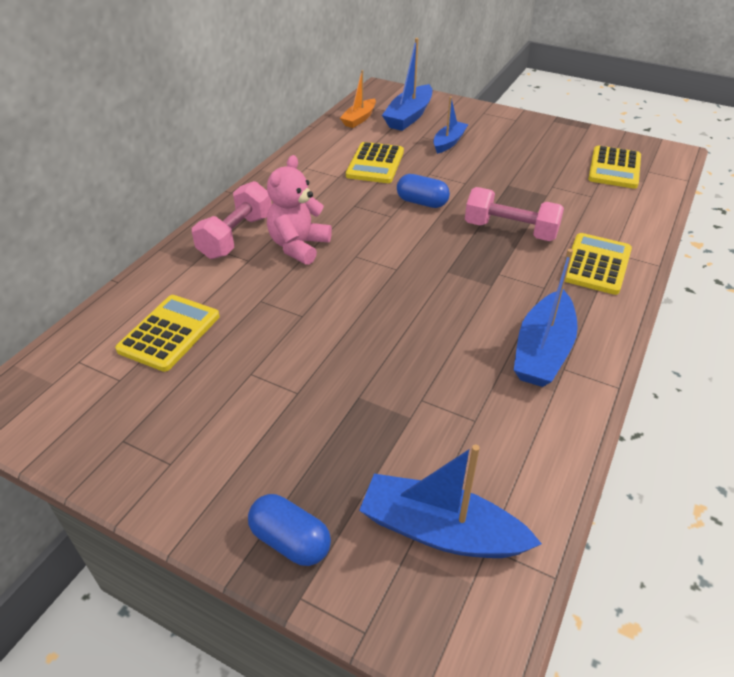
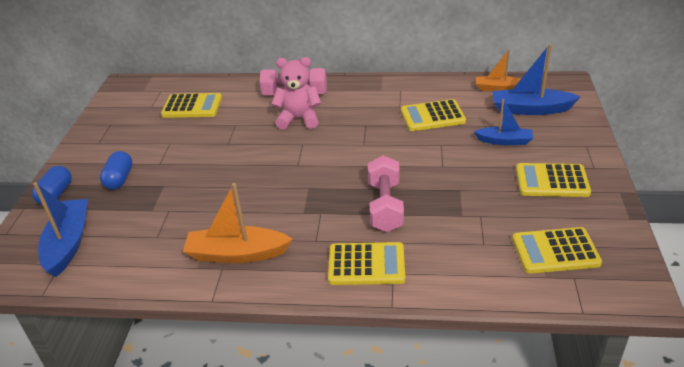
camera: 70 degrees right, 5 degrees down
(422, 202) = (393, 153): blue capsule -> blue capsule (119, 179)
(523, 141) = (552, 181): none -> yellow calculator
(543, 351) = (237, 254): blue boat -> orange boat

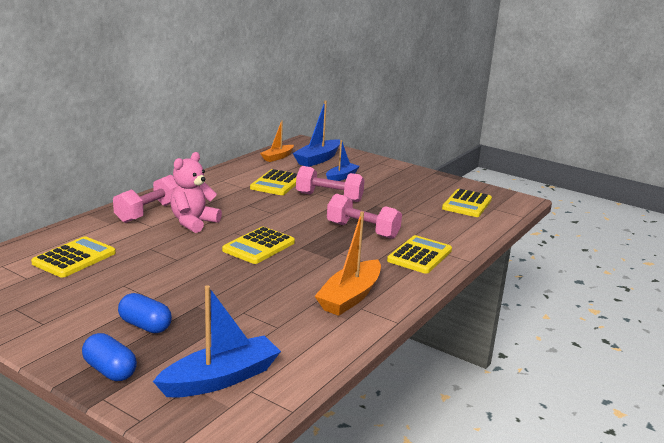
camera: 65 degrees left, 15 degrees down
(68, 243) = (221, 378): blue boat -> blue boat turned 120 degrees clockwise
(440, 156) = (329, 197): none -> pink dumbbell
(552, 181) = (401, 182): yellow calculator -> yellow calculator (259, 246)

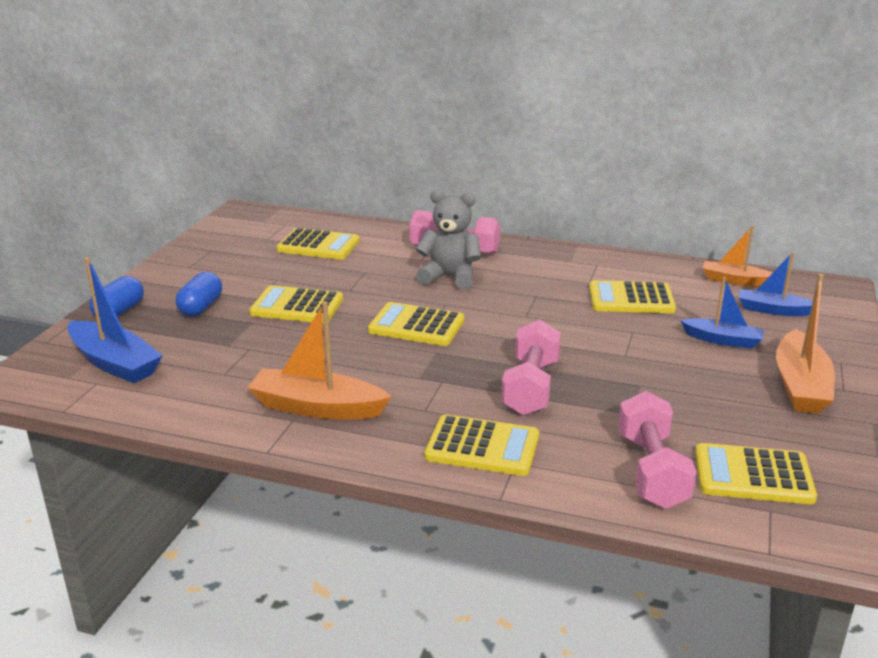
camera: 75 degrees right, 5 degrees up
(186, 283) = (297, 306): none -> yellow calculator
(193, 222) = (450, 277): pink teddy bear -> grey teddy bear
(318, 159) = (772, 310): blue boat -> blue boat, size x0.64
(329, 197) = (626, 343): pink dumbbell -> pink dumbbell (651, 470)
(395, 175) = (800, 385): none -> orange boat

